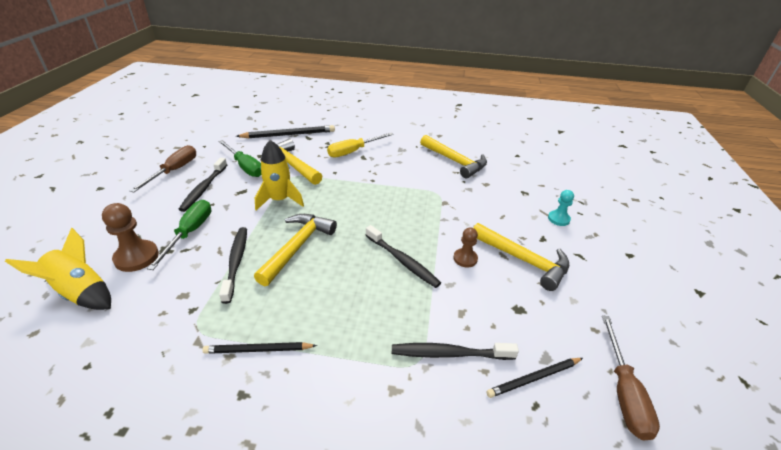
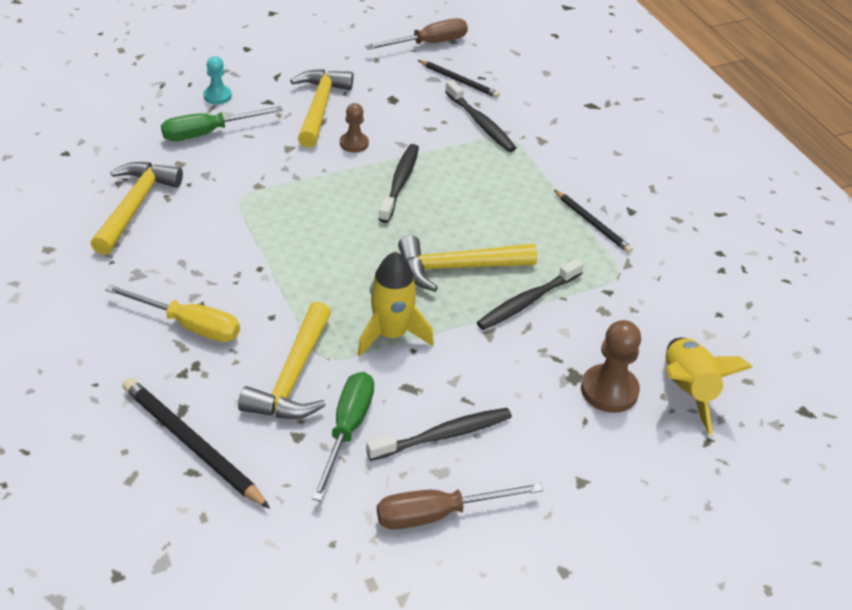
camera: 125 degrees left, 5 degrees up
(190, 233) = (531, 375): green screwdriver -> green screwdriver (208, 133)

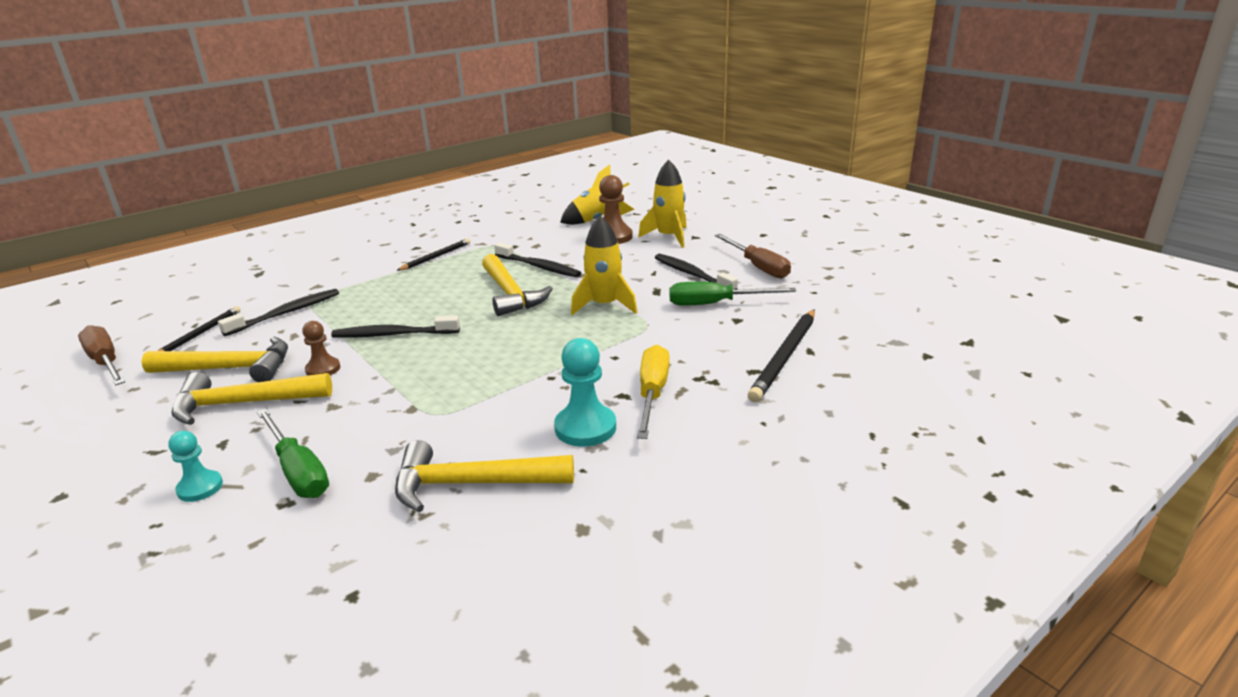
camera: 100 degrees left, 15 degrees down
(164, 273) = (585, 428): none -> turquoise pawn
(293, 376) = (679, 333): yellow hammer -> yellow hammer (230, 369)
(589, 451) = (669, 237): none -> yellow rocket

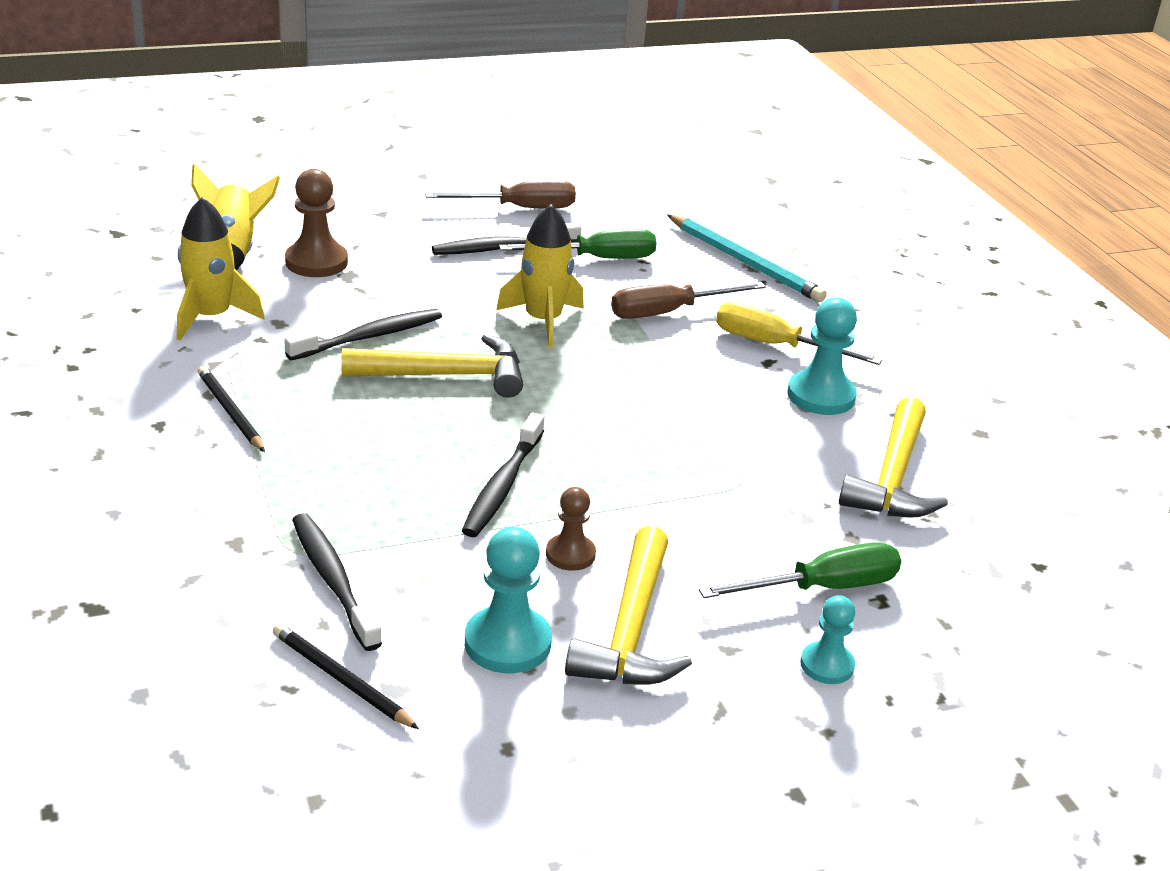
camera: 75 degrees left, 5 degrees up
(106, 362) = (377, 792): brown screwdriver -> brown screwdriver (669, 312)
(230, 369) = (507, 643): yellow hammer -> turquoise pawn
(669, 237) = (363, 228): yellow rocket -> yellow rocket (211, 317)
(715, 304) = (597, 259): green screwdriver -> green screwdriver turned 120 degrees counterclockwise
(785, 357) = (745, 262): black pencil -> turquoise pencil

